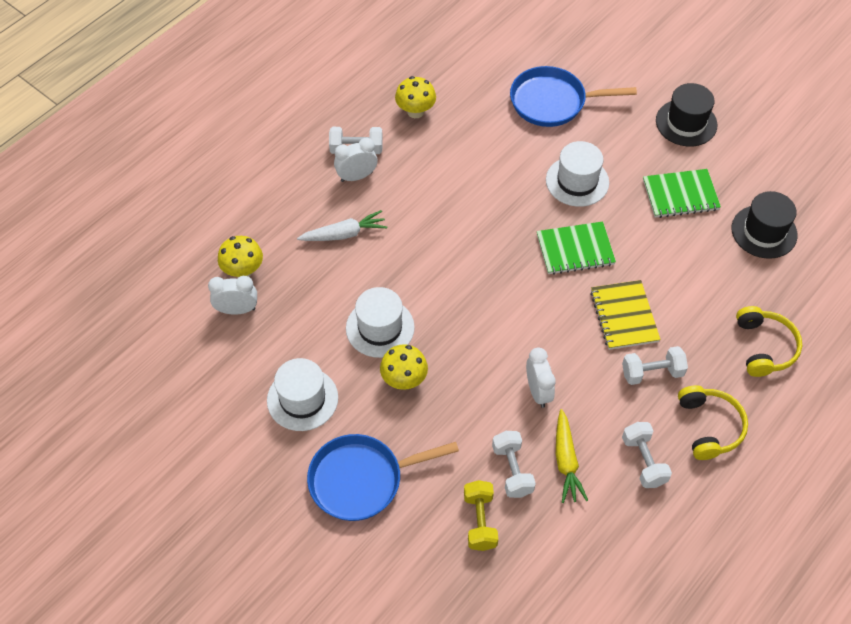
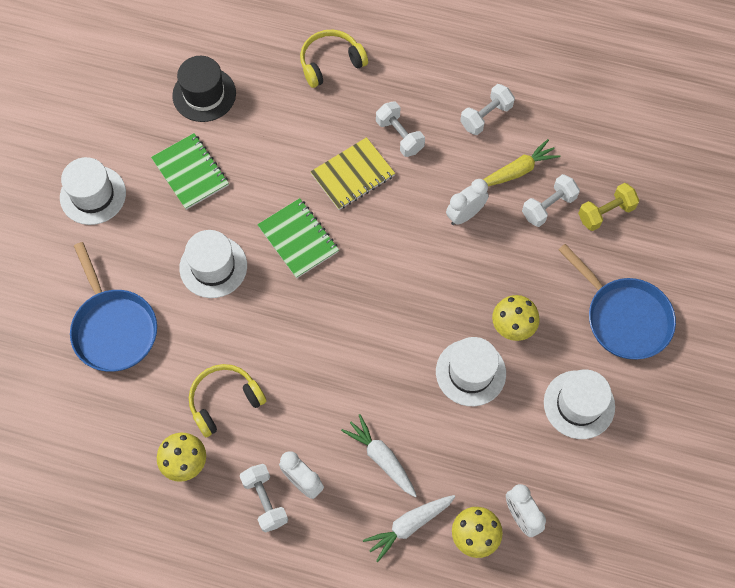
camera: 115 degrees left, 10 degrees up
(279, 231) = (409, 525): none -> white carrot
(686, 123) = (93, 195): black hat -> white hat
(709, 426) = (428, 80): yellow headphones -> yellow headphones (224, 401)

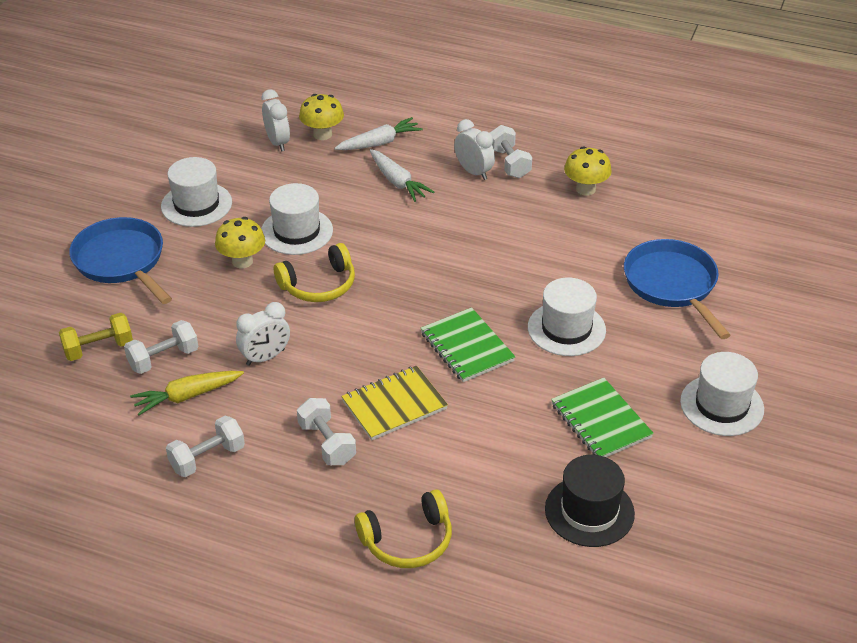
camera: 175 degrees left, 25 degrees down
(224, 401) = (549, 226): yellow headphones -> yellow headphones (319, 285)

